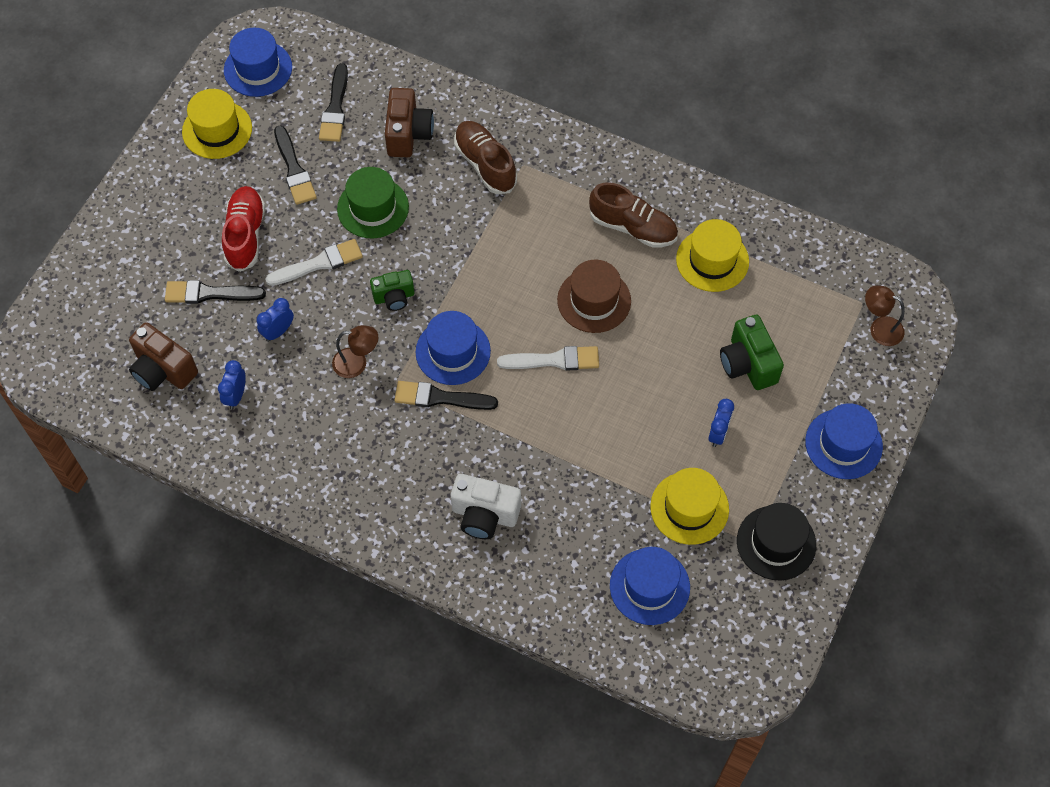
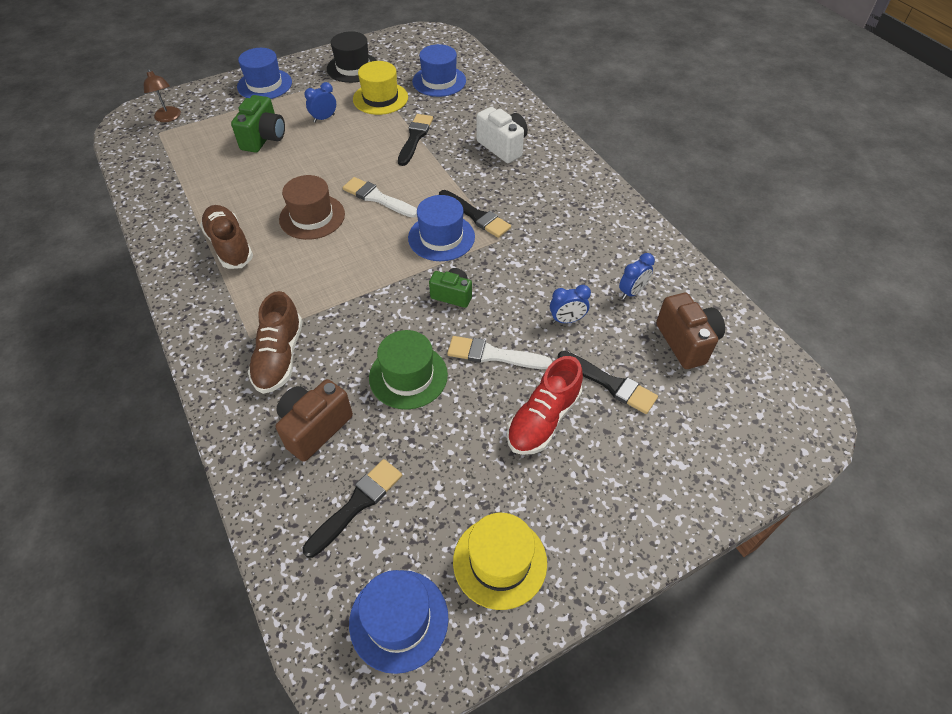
camera: 145 degrees left, 10 degrees down
(294, 169) = (450, 459): black brush -> black brush (415, 138)
(357, 363) = (519, 266): brown lamp -> none
(712, 260) = (208, 198): yellow hat -> none

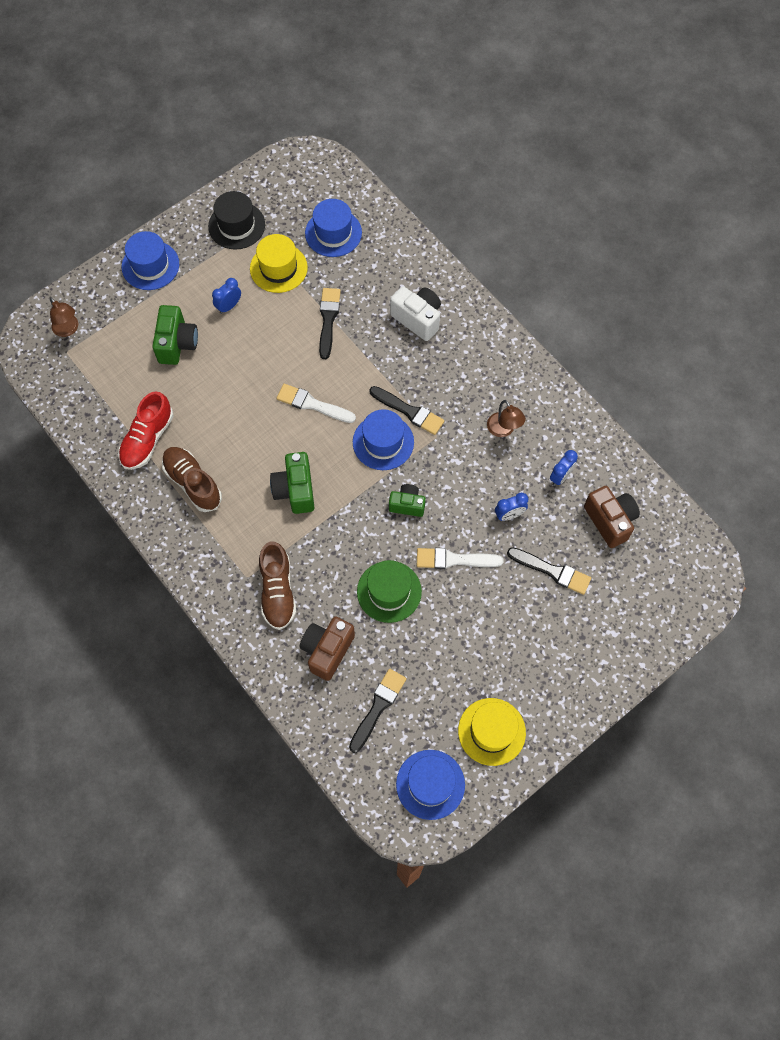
camera: 10 degrees left, 15 degrees up
(312, 217) = (257, 437): brown hat -> none
(334, 266) = (295, 490): none -> green camera
(543, 419) = (504, 612): red shoe -> red shoe (147, 439)
(574, 243) = (503, 430): none -> brown lamp

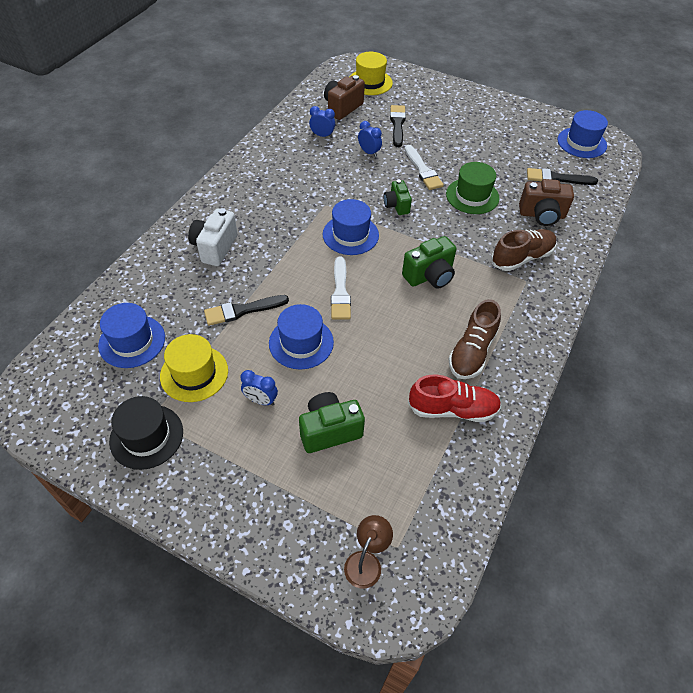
camera: 115 degrees left, 15 degrees down
(150, 265) = (235, 507): blue hat -> blue hat (301, 342)
(409, 411) = (312, 227): black brush -> none
(491, 731) = (525, 126): yellow hat -> yellow hat (370, 82)
(503, 430) = (299, 171): brown lamp -> none

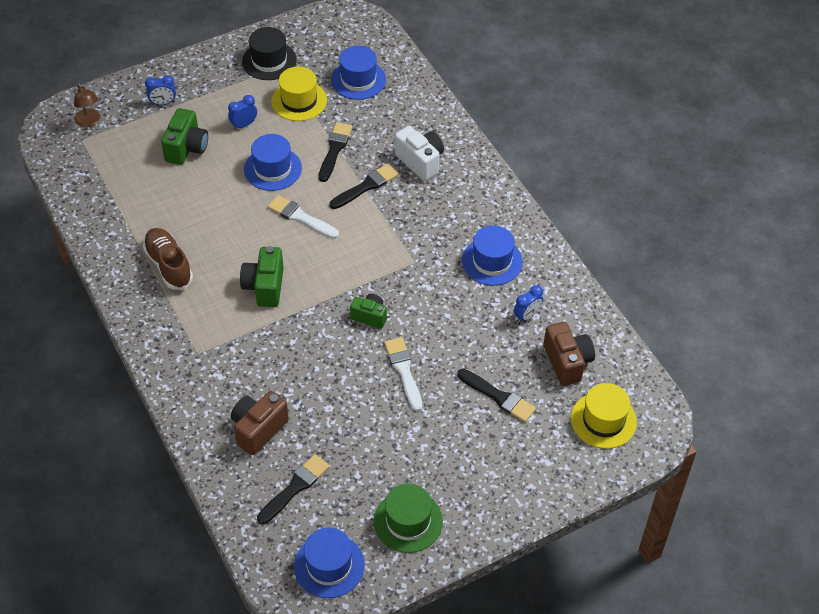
camera: 125 degrees right, 0 degrees up
(270, 268) = (366, 186): none -> black brush
(350, 235) = (360, 259): blue hat -> blue hat (492, 261)
(369, 152) = (468, 341): blue clock -> blue clock (163, 103)
(423, 170) = (404, 371): white brush -> white brush turned 60 degrees clockwise
(452, 409) = (136, 222): red shoe -> none
(472, 196) = (332, 388): green hat -> green hat (408, 521)
(522, 258) = (224, 370): brown shoe -> none

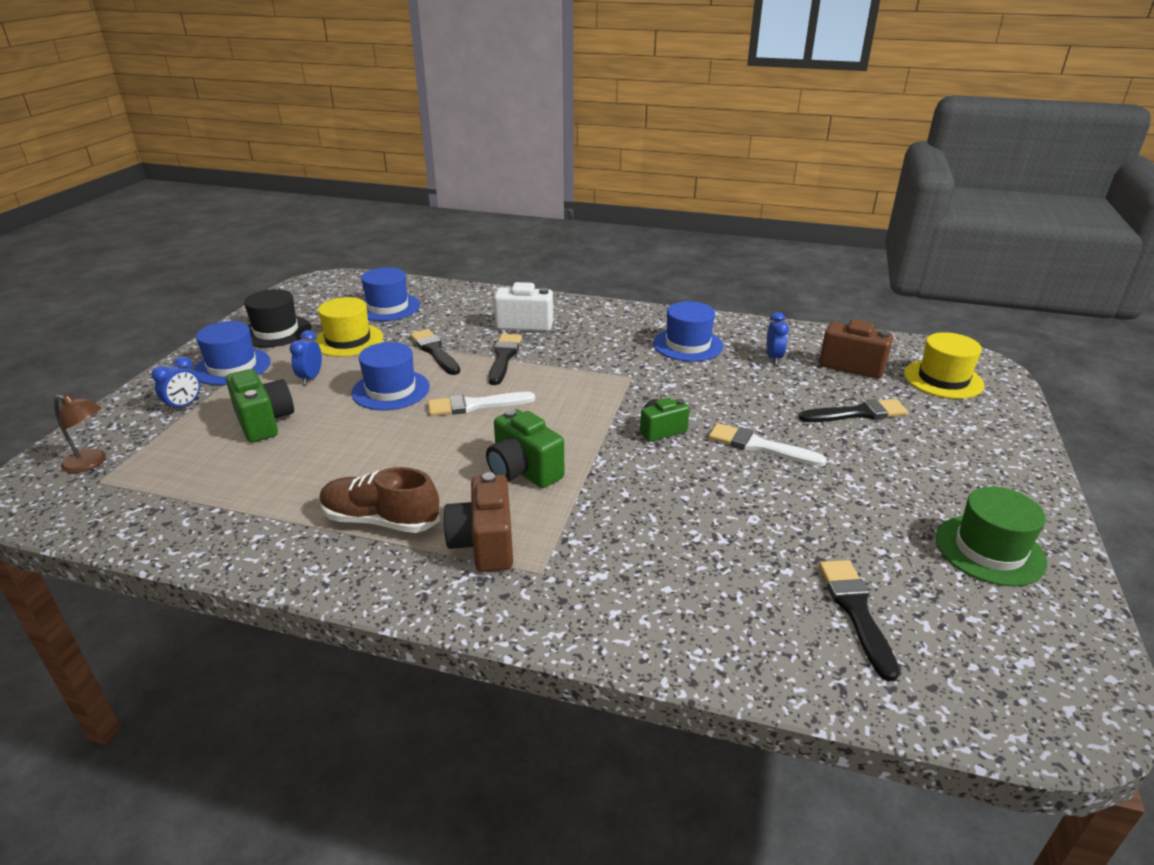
camera: 45 degrees left, 20 degrees down
(258, 429) = (725, 590): brown camera -> brown camera (484, 544)
(329, 565) = (1023, 654): blue hat -> blue hat (232, 367)

